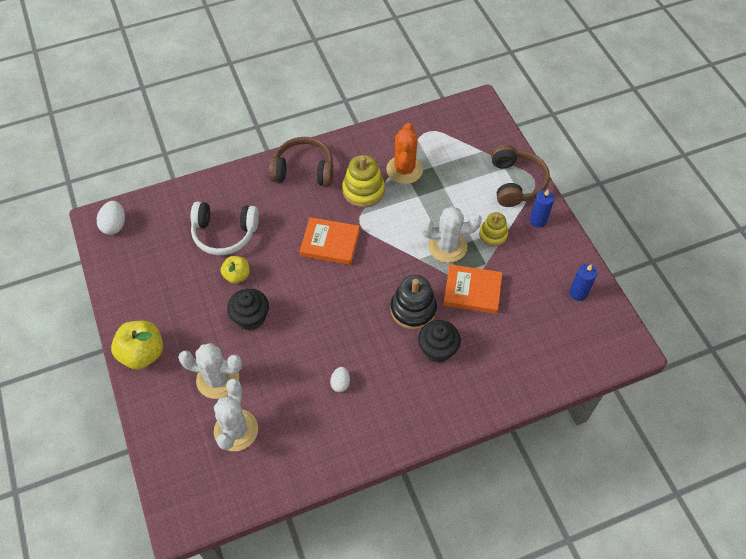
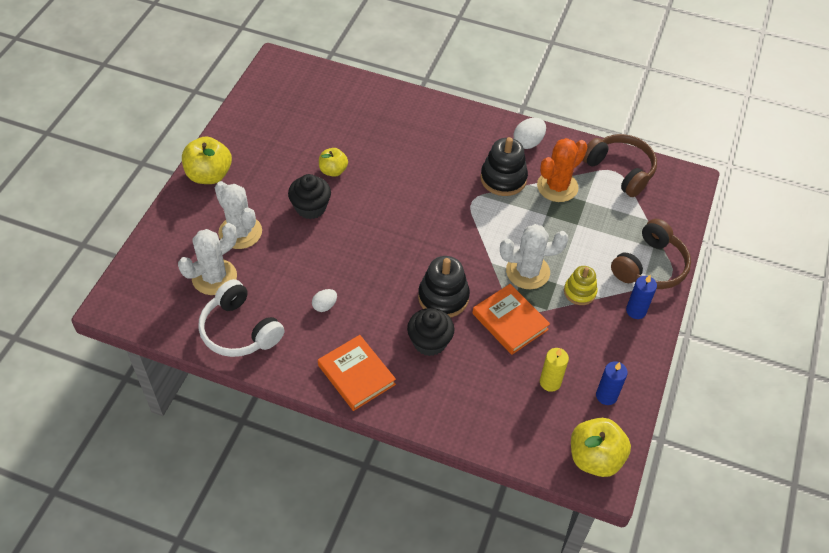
camera: 40 degrees right, 5 degrees down
(115, 225) = (285, 73): white egg -> white egg (528, 142)
(224, 233) = (357, 134): white headphones -> white headphones (239, 330)
(304, 170) = (470, 130): brown headphones -> brown headphones (620, 170)
(330, 243) = (431, 199): orange book -> orange book (356, 375)
(363, 190) = (503, 178): yellow stacking toy -> black stacking toy
(447, 246) = (527, 272): white cactus -> white cactus turned 45 degrees counterclockwise
(538, 312) = (550, 382): none -> yellow candle
(612, 340) = (595, 458): none -> yellow apple

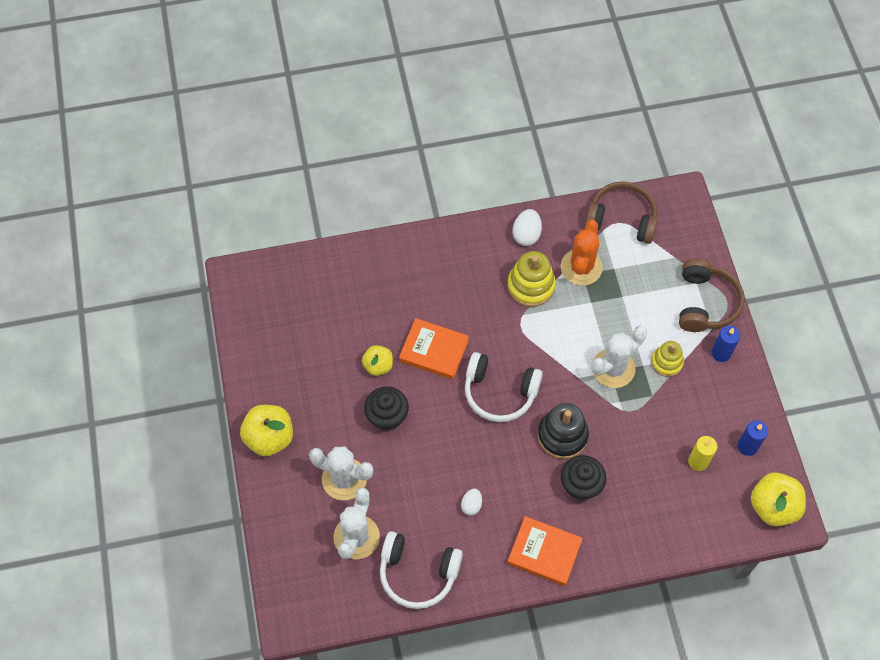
camera: 30 degrees left, 10 degrees up
(415, 239) = (499, 393): none -> white headphones
(503, 178) = (531, 286): black stacking toy -> yellow stacking toy
(510, 321) = (630, 425): orange book -> orange book (434, 351)

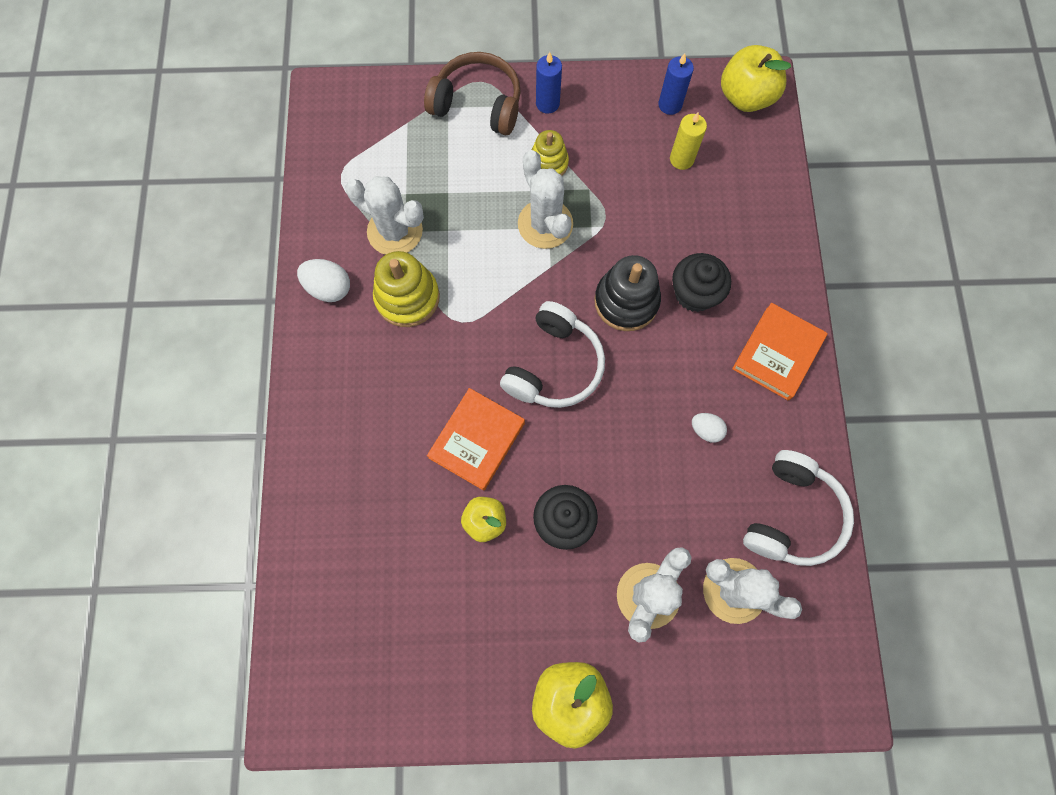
camera: 80 degrees left, 10 degrees up
(581, 267) = (395, 231): orange cactus -> white cactus
(621, 219) = (337, 169): brown headphones -> none

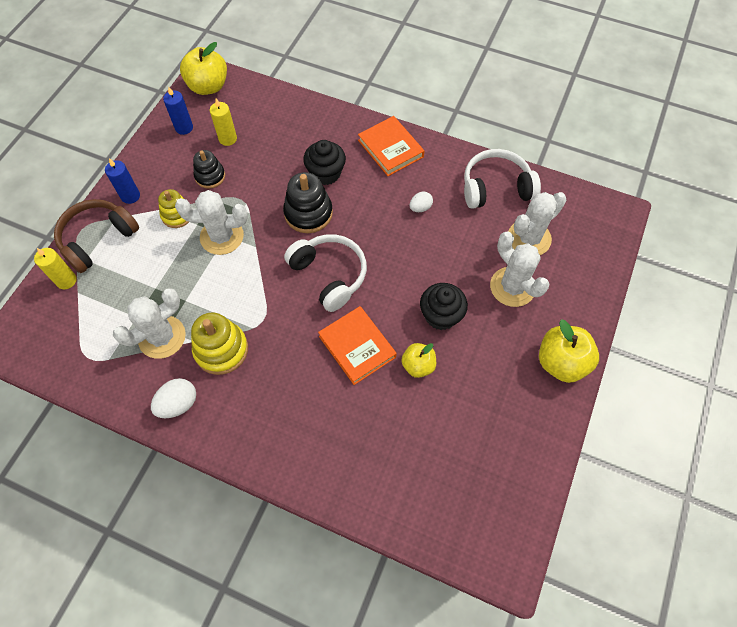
camera: 65 degrees left, 10 degrees down
(415, 104) = (66, 280): none -> yellow candle
(618, 169) = (210, 176): none -> black stacking toy
(792, 515) = (496, 187): white headphones -> white headphones turned 60 degrees counterclockwise

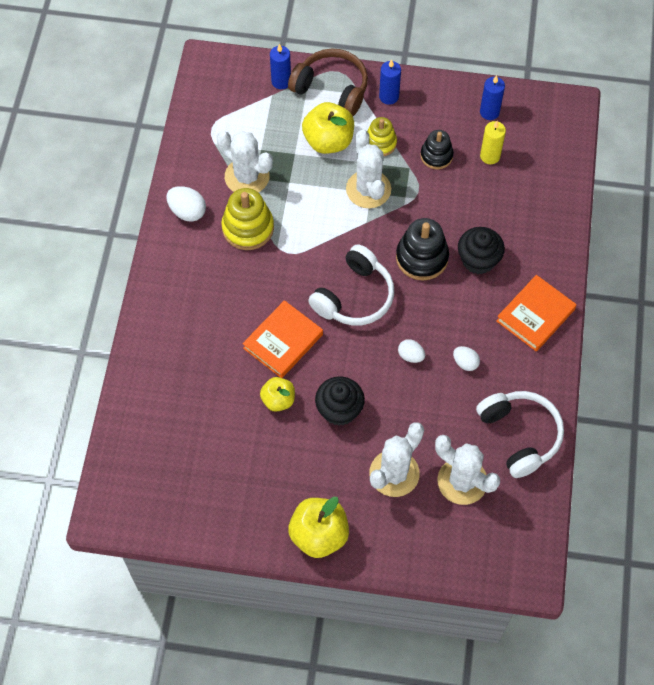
camera: 75 degrees right, 0 degrees up
(66, 280) = (281, 81): yellow candle -> blue candle
(208, 86) = (554, 115): yellow apple -> yellow apple (328, 141)
(402, 246) = (410, 356): none -> white egg

